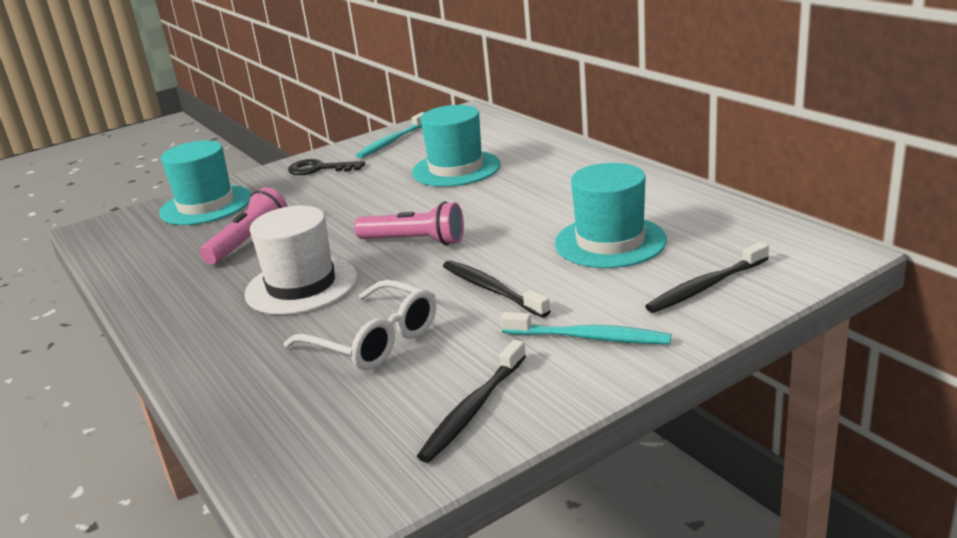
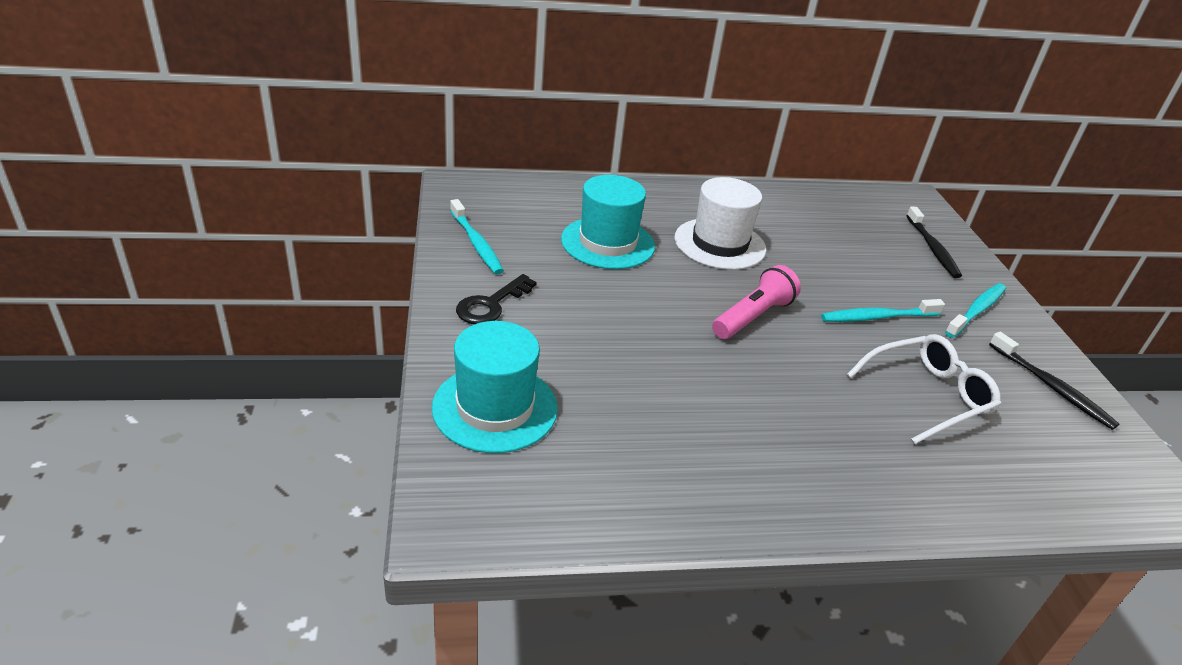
camera: 70 degrees left, 10 degrees up
(249, 241) = (648, 404): pink flashlight -> none
(301, 285) = (792, 402): white hat -> white hat (720, 244)
(491, 289) = (877, 317): black toothbrush -> turquoise toothbrush
(610, 242) = (837, 247): turquoise hat -> none

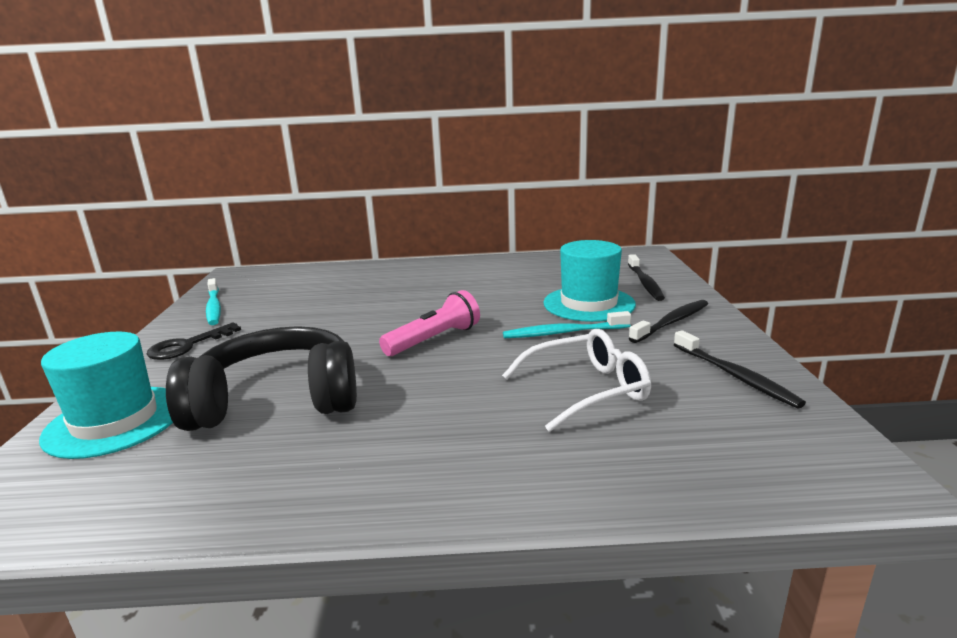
camera: 10 degrees right, 15 degrees down
(607, 243) = (333, 299): turquoise hat -> turquoise hat (588, 304)
(641, 390) = (277, 400): none -> black headphones
(720, 244) = (437, 293): white hat -> none
(976, 311) = (672, 322): turquoise toothbrush -> black toothbrush

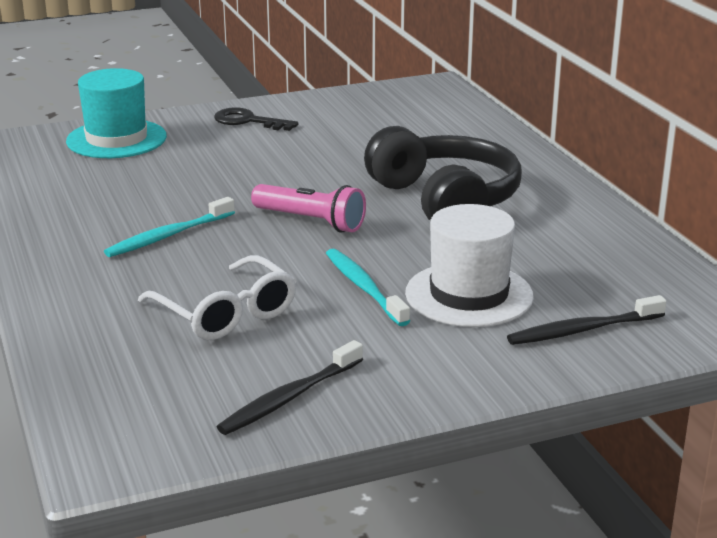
camera: 70 degrees right, 5 degrees up
(214, 307) = (338, 104): turquoise toothbrush -> turquoise toothbrush (168, 236)
(277, 400) = (163, 183): black headphones -> black headphones (445, 200)
(588, 304) = (469, 295): turquoise hat -> white hat
(672, 322) = (435, 355): black toothbrush -> none

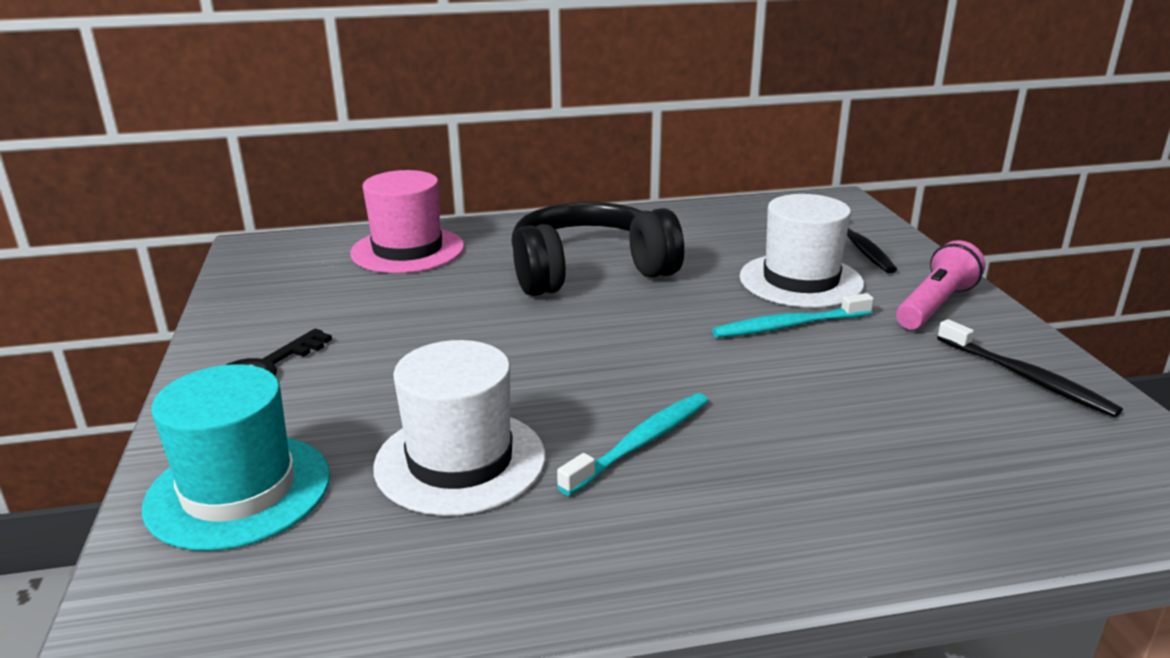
camera: 80 degrees left, 0 degrees up
(145, 186) = (460, 461): none -> white hat
(168, 236) = (641, 443): turquoise toothbrush -> turquoise toothbrush turned 105 degrees counterclockwise
(225, 313) = (856, 407): white glasses -> none
(311, 221) = (621, 343): pink flashlight -> pink flashlight (935, 305)
(455, 131) = (407, 250): none -> pink hat

